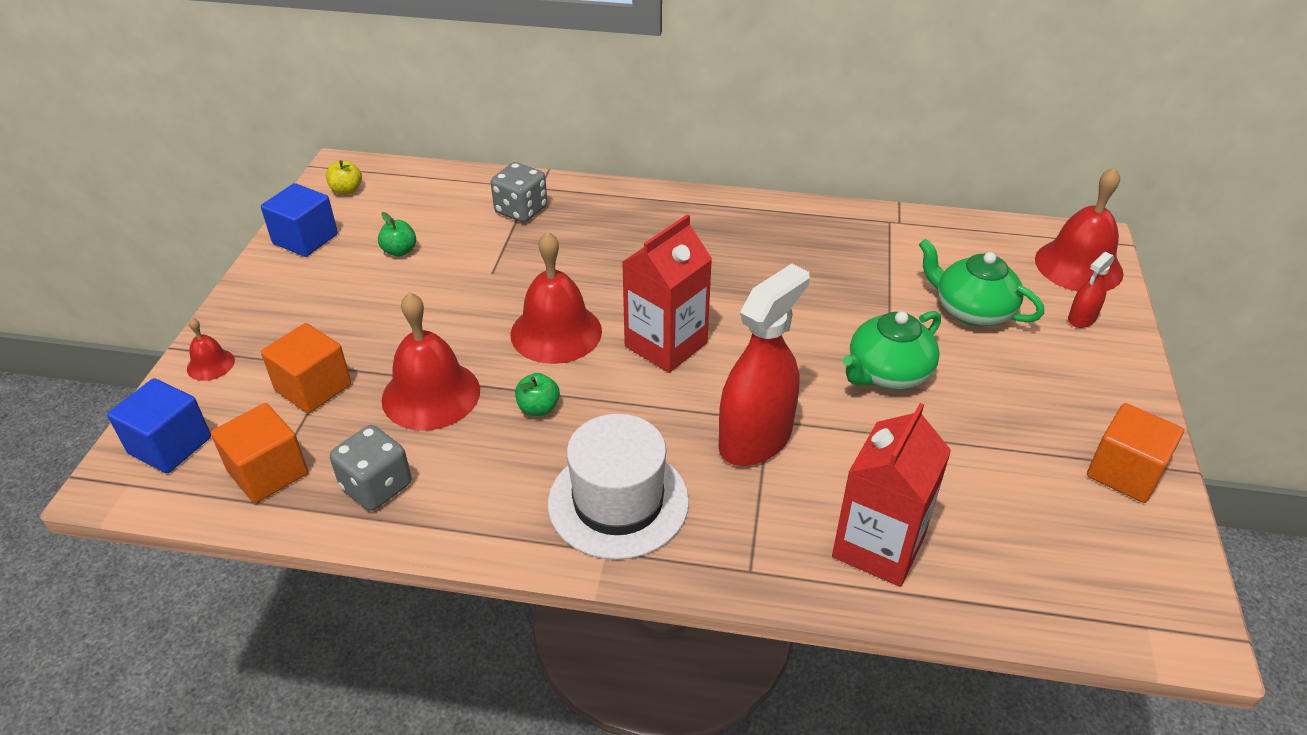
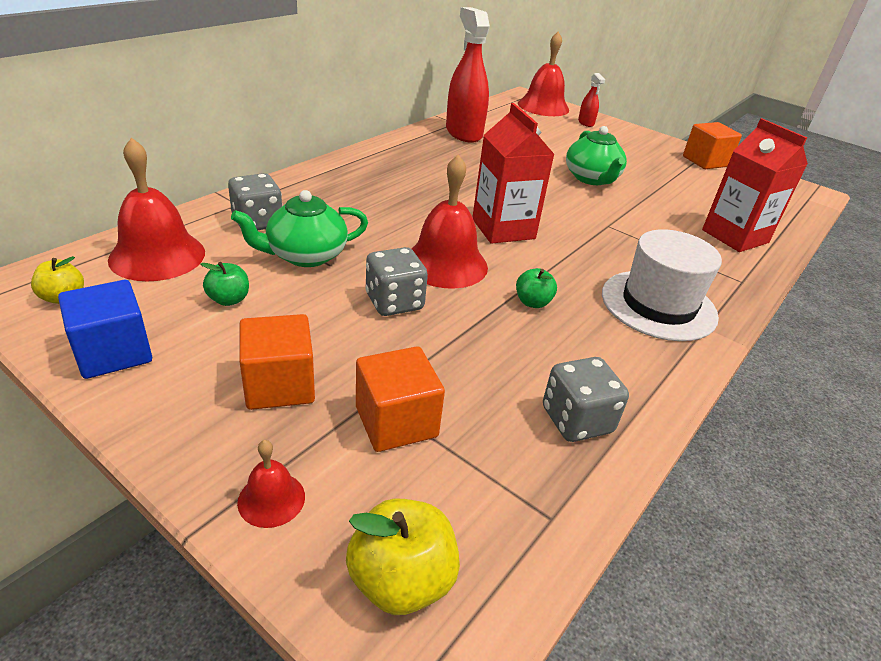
camera: 65 degrees left, 5 degrees down
(170, 445) = (401, 580): blue cube -> yellow apple
(268, 472) = (511, 495): orange cube -> orange cube (279, 385)
(431, 394) = (471, 349): red bell -> red bell (157, 255)
(465, 328) = (394, 302): none -> grey dice
(755, 439) = (624, 236): red spray bottle -> red spray bottle (463, 133)
(971, 310) = (556, 140): green teapot -> green teapot (305, 255)

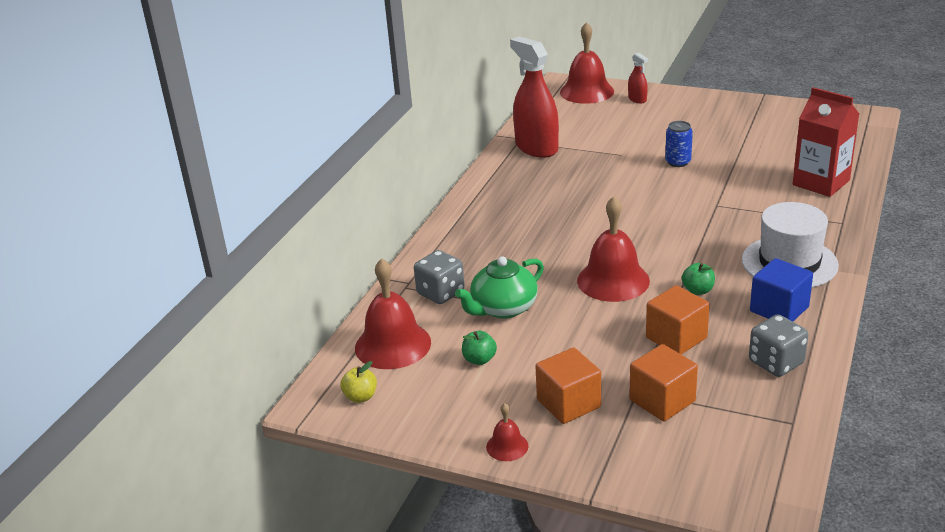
camera: 10 degrees left, 5 degrees down
(113, 352) = (438, 420): blue cube -> blue cube (779, 309)
(271, 499) = (622, 466): red bell -> red bell (507, 446)
(394, 302) = (599, 323): grey dice -> none
(401, 580) = (728, 479): yellow apple -> none
(503, 229) = (636, 235): red carton -> none
(592, 179) = (678, 162): green teapot -> blue can
(705, 161) = (764, 111): orange cube -> orange cube (676, 338)

